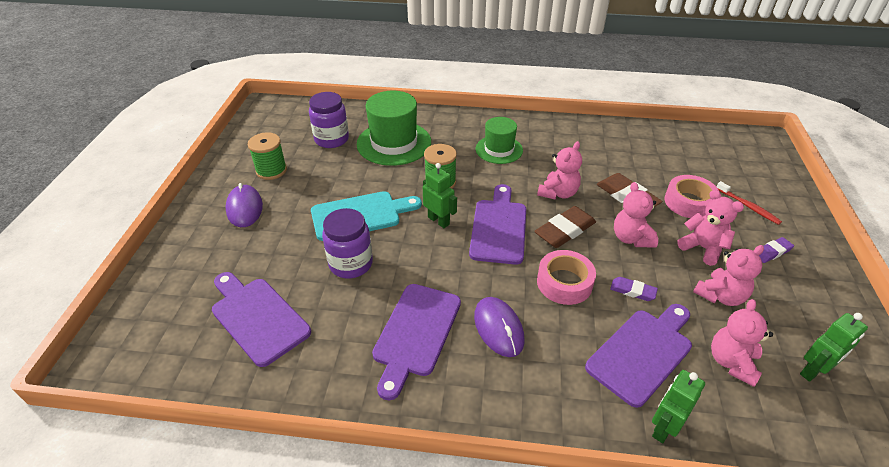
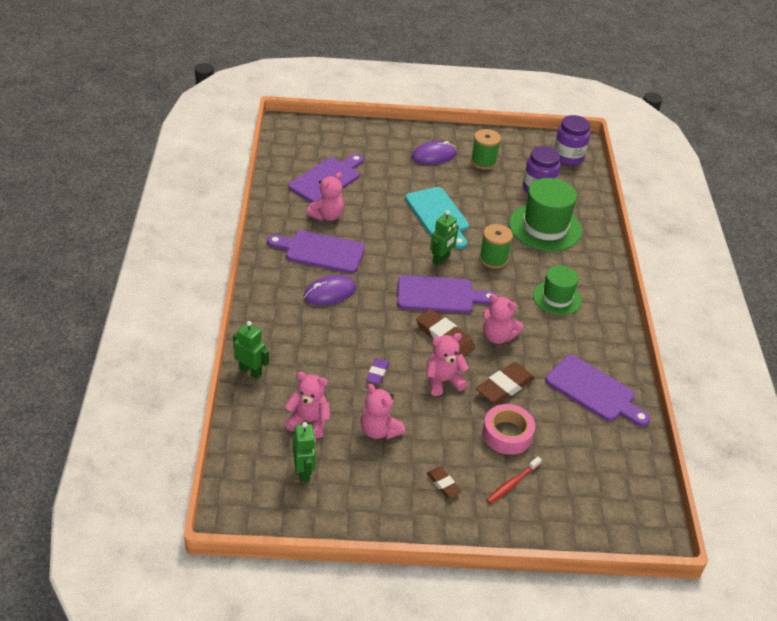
camera: 80 degrees right, 0 degrees up
(351, 264) = (383, 215): purple jar -> purple jar (568, 157)
(564, 283) = (380, 332): pink tape -> none
(642, 352) = (314, 369): purple cutting board -> purple cutting board (594, 391)
(702, 248) = (439, 431): pink teddy bear -> pink teddy bear (327, 215)
(771, 252) = (443, 484): purple eraser -> brown eraser
(813, 371) = (304, 472): green robot -> green robot turned 150 degrees counterclockwise

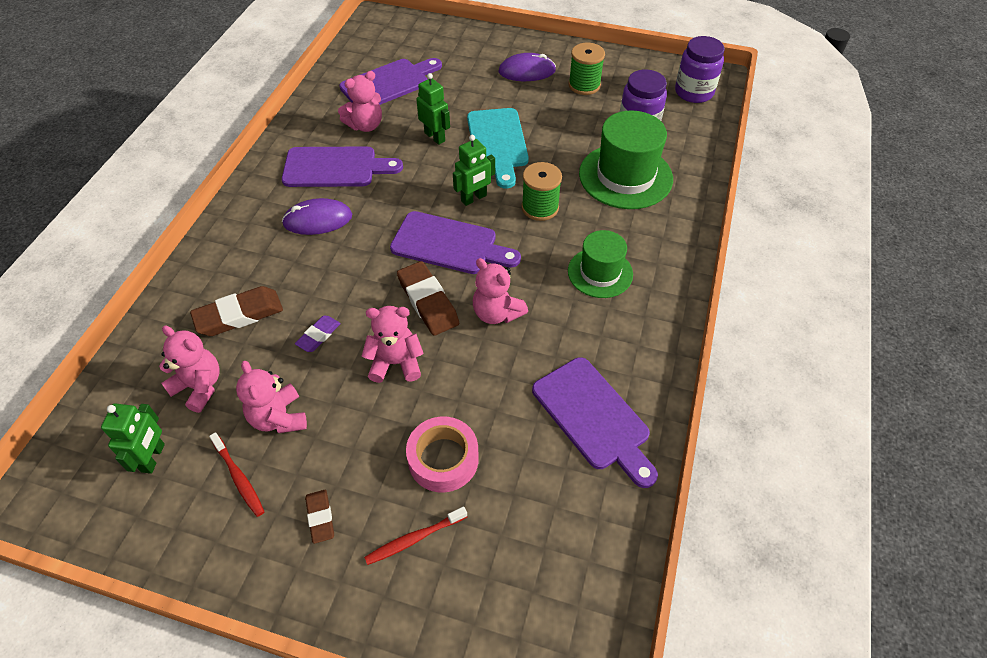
camera: 20 degrees right, 10 degrees up
(250, 371) = (170, 305): green robot -> green robot (435, 137)
(321, 252) = (335, 167): purple cutting board -> purple cutting board turned 150 degrees clockwise
(373, 472) = (239, 478): none -> red toothbrush
(504, 387) = (473, 387): brown eraser -> brown eraser (239, 315)

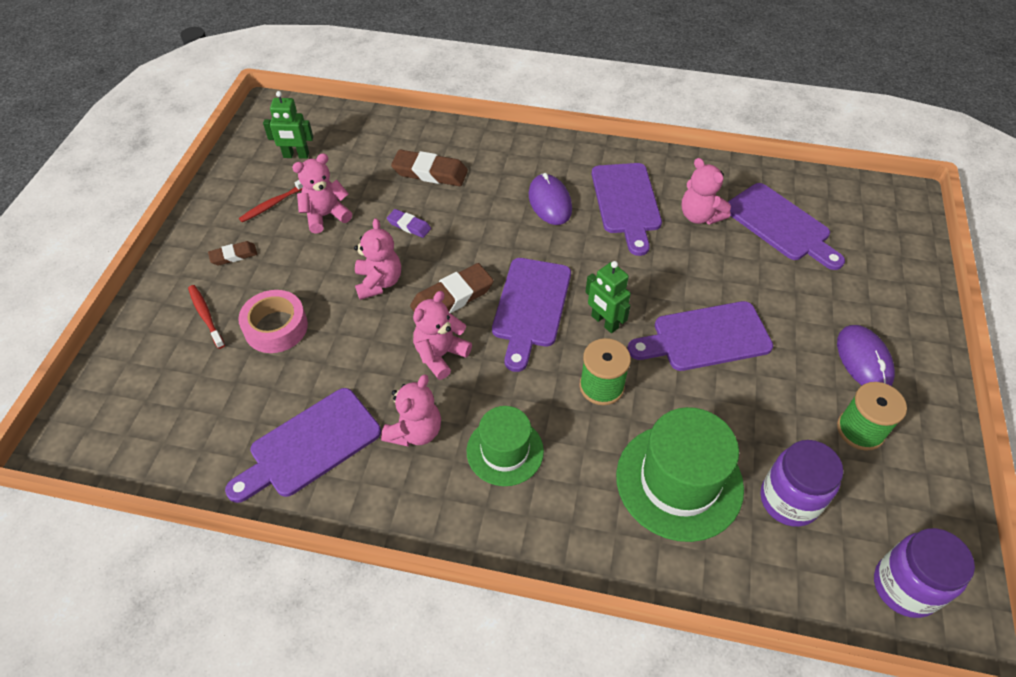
camera: 85 degrees right, 0 degrees up
(199, 387) = (357, 165): pink teddy bear -> pink teddy bear (415, 431)
(239, 315) = (430, 172): brown eraser -> brown eraser turned 45 degrees counterclockwise
(435, 137) = (698, 277): green robot -> none
(498, 143) = (705, 337): turquoise cutting board -> purple cutting board

